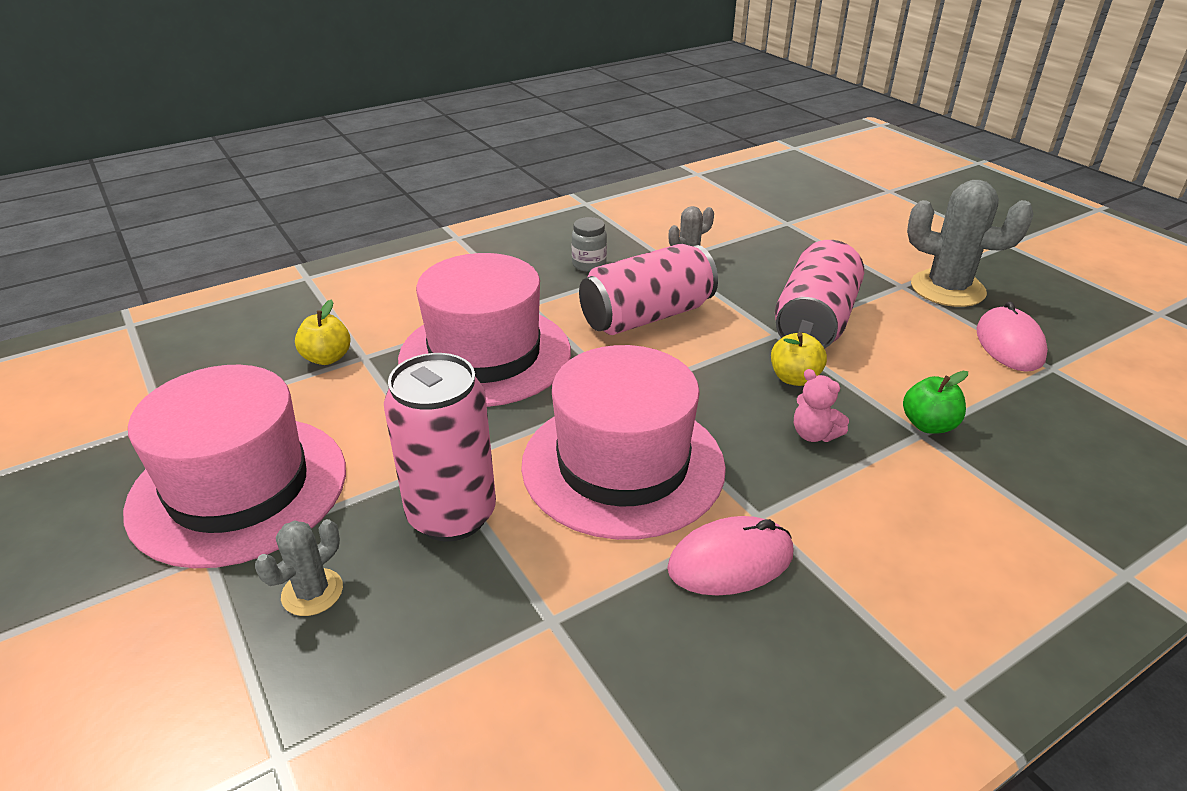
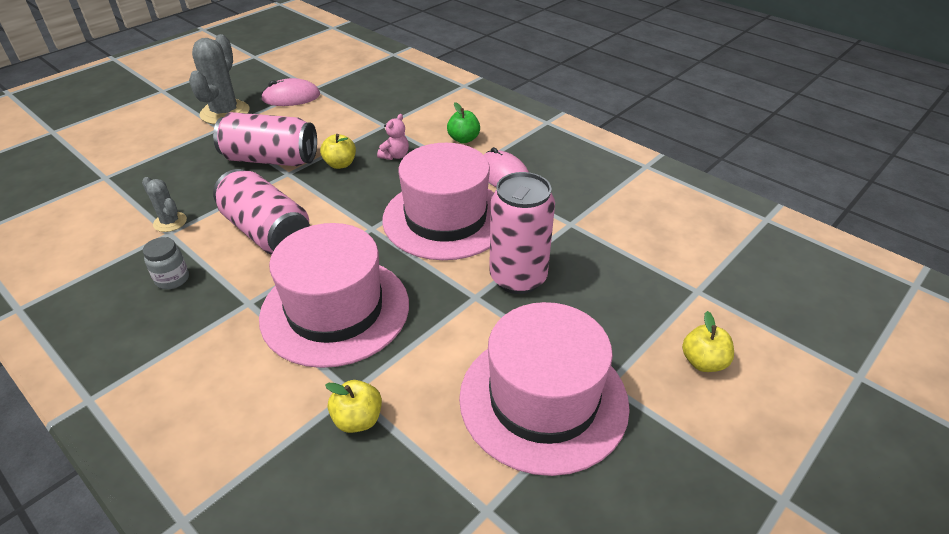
camera: 105 degrees left, 5 degrees up
(146, 685) = (703, 362): none -> yellow apple
(312, 592) = (605, 318): grey cactus -> none
(928, 425) = (376, 123): green apple -> green apple (463, 139)

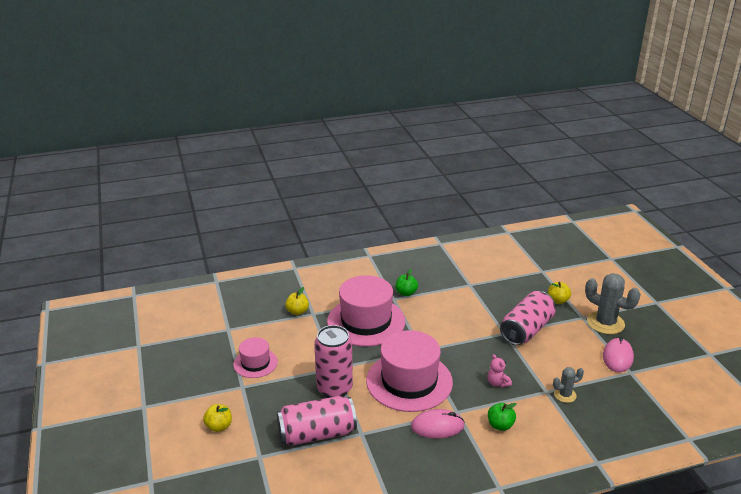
camera: 120 degrees right, 10 degrees down
(170, 222) = (479, 286): grey cactus -> grey cactus (565, 395)
(172, 279) = (429, 281): grey jar -> none
(223, 294) = (406, 293): none -> green apple
(267, 232) = (446, 314): pink can -> pink can (317, 434)
(340, 164) = (502, 356): yellow apple -> yellow apple (557, 301)
(543, 399) = (255, 363): pink hat -> pink hat, size x0.52

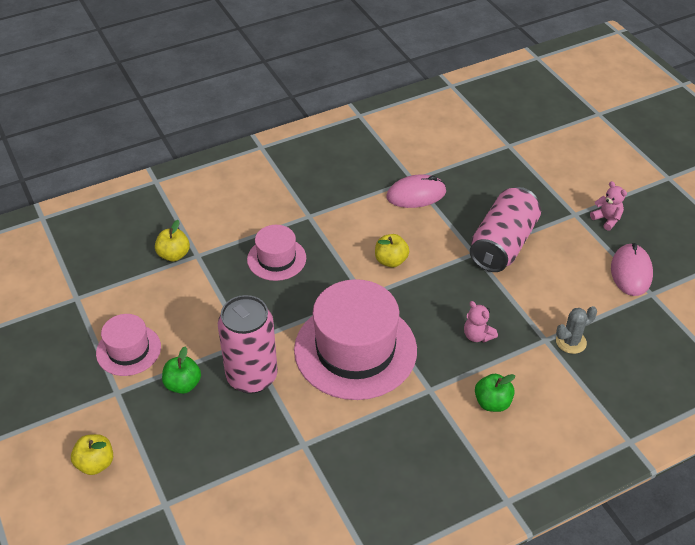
camera: 10 degrees left, 15 degrees up
(317, 434) = (240, 454): pink can -> none
(366, 321) = (276, 259): pink hat -> pink hat, size x0.52
(406, 293) = (325, 204): green apple -> green apple (183, 384)
(437, 426) = (407, 417): pink mouse -> pink mouse (416, 194)
(557, 301) = (537, 191): yellow apple -> yellow apple (391, 261)
(605, 323) = (606, 219): grey cactus -> pink teddy bear

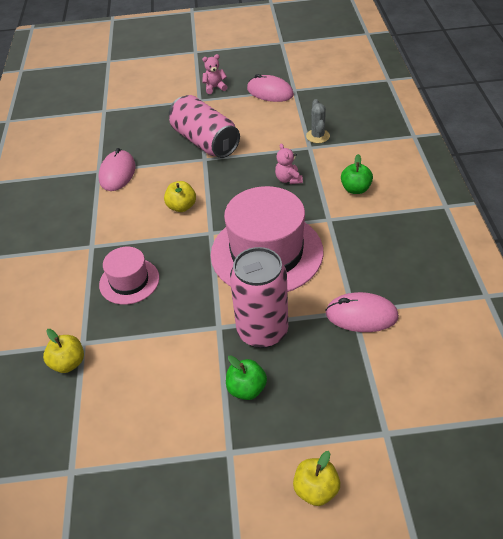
camera: 65 degrees left, 0 degrees up
(128, 350) = (177, 430): pink hat -> none
(300, 452) = (361, 315): none -> pink mouse
(477, 336) = (288, 179): pink teddy bear -> pink teddy bear turned 90 degrees clockwise

